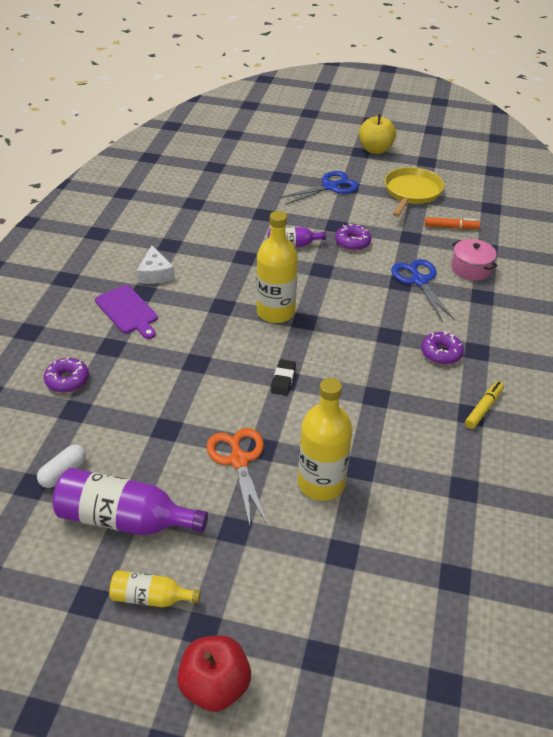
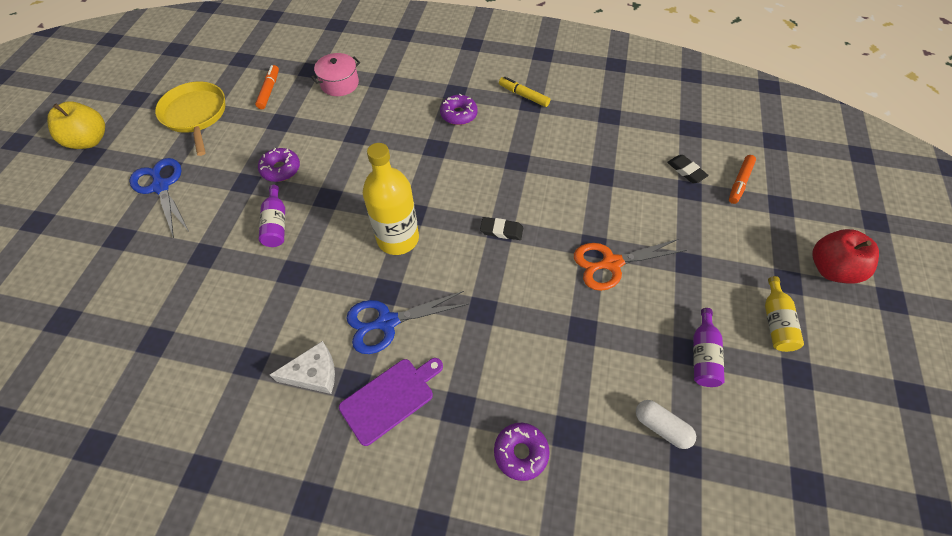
camera: 90 degrees left, 15 degrees up
(124, 519) = (703, 355): purple bottle -> purple bottle, size x0.55
(321, 483) = (624, 202): yellow bottle -> none
(358, 615) = (739, 182): none -> orange marker
(374, 556) = (686, 171): none -> black eraser
(411, 192) = (195, 115): yellow pan -> yellow pan turned 45 degrees clockwise
(419, 281) = (355, 121): blue scissors -> blue scissors (387, 322)

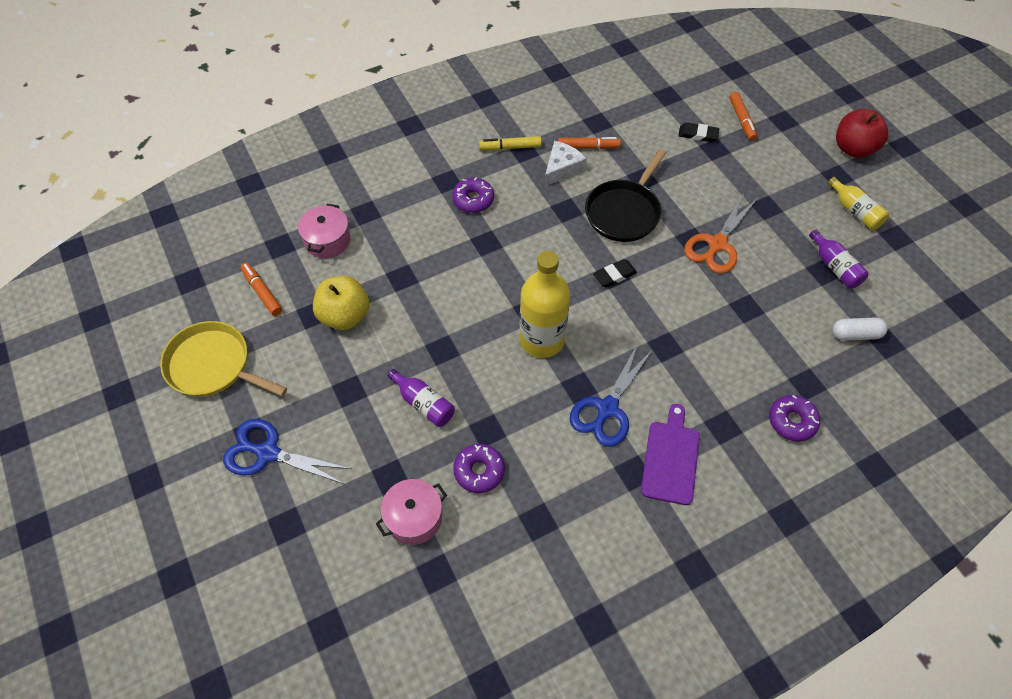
camera: 40 degrees left, 0 degrees up
(89, 140) = (124, 468): yellow apple -> yellow apple (345, 316)
(185, 293) = (414, 518): none -> pink pot
(281, 169) = (368, 355): purple donut -> purple donut (479, 471)
(314, 373) = (596, 489): white cheese -> white cheese (562, 168)
(559, 190) = (624, 212): none -> black pan
(583, 128) = (588, 147): none -> orange marker

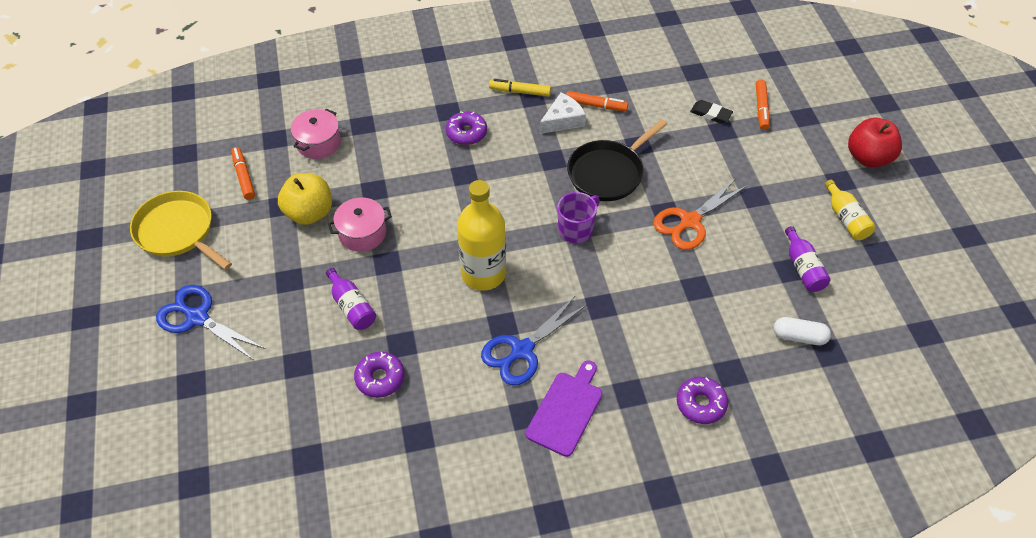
camera: 15 degrees right, 5 degrees down
(414, 518) = (305, 405): pink pot -> pink pot (362, 233)
(614, 275) = (576, 229): black eraser -> purple mug

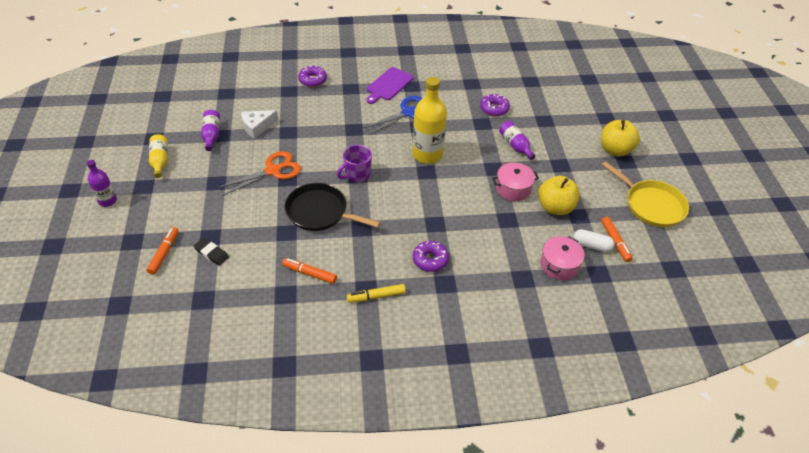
camera: 175 degrees left, 5 degrees down
(198, 318) = (615, 150): blue scissors -> yellow apple
(520, 92) = (376, 296): yellow marker -> yellow marker turned 150 degrees clockwise
(563, 120) = (343, 262): white cheese -> white cheese (257, 126)
(608, 173) = (320, 212): black pan -> black pan turned 120 degrees counterclockwise
(799, 337) = (239, 102): white capsule -> white capsule (591, 246)
(868, 158) = (108, 201): red apple -> purple bottle

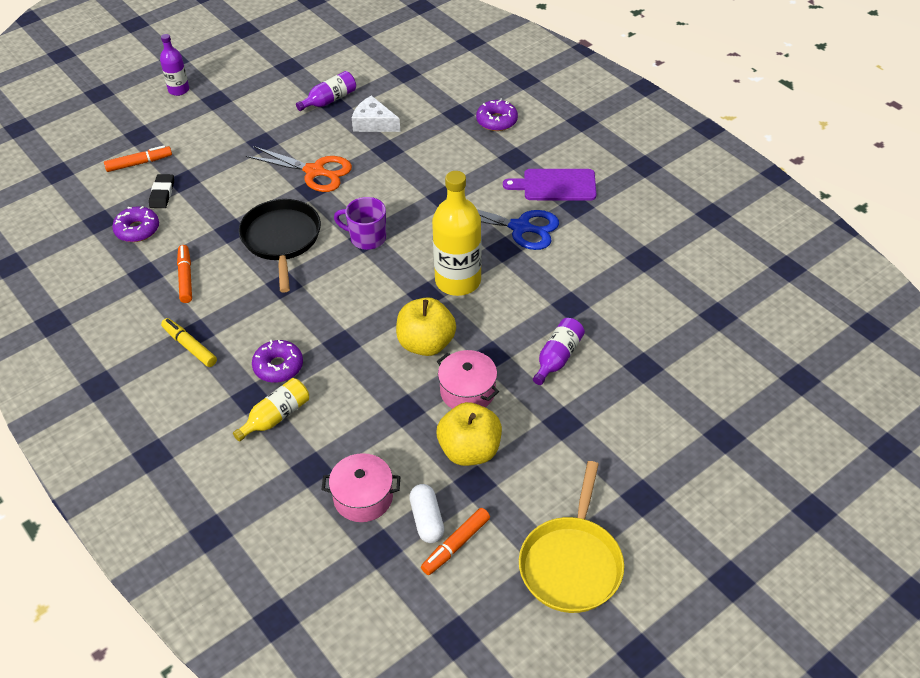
camera: 60 degrees right, 0 degrees up
(160, 160) = (260, 89): yellow bottle -> yellow bottle (276, 417)
(494, 109) = (613, 304): purple donut -> purple donut (137, 230)
(615, 150) = (657, 474): yellow apple -> yellow apple (426, 344)

